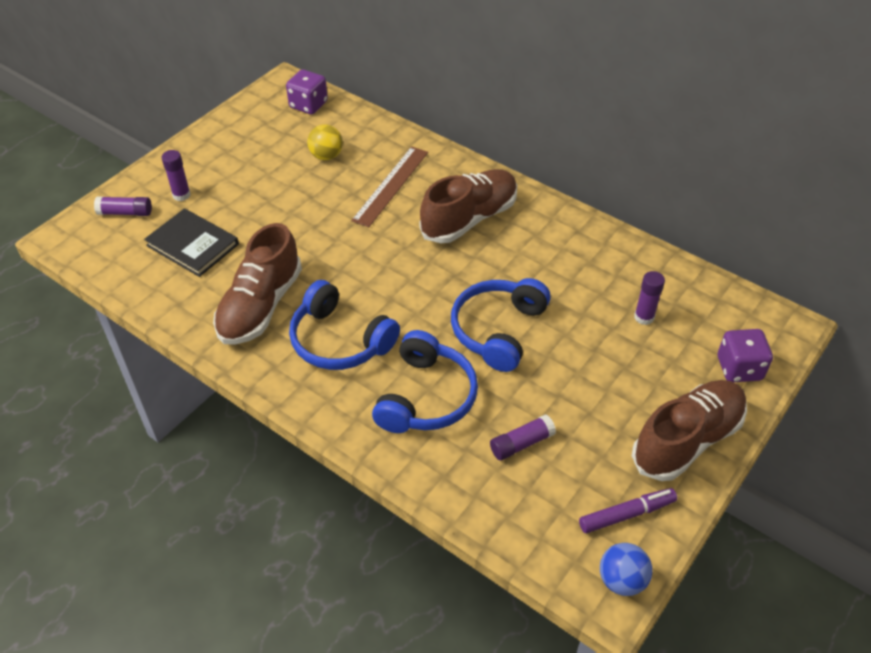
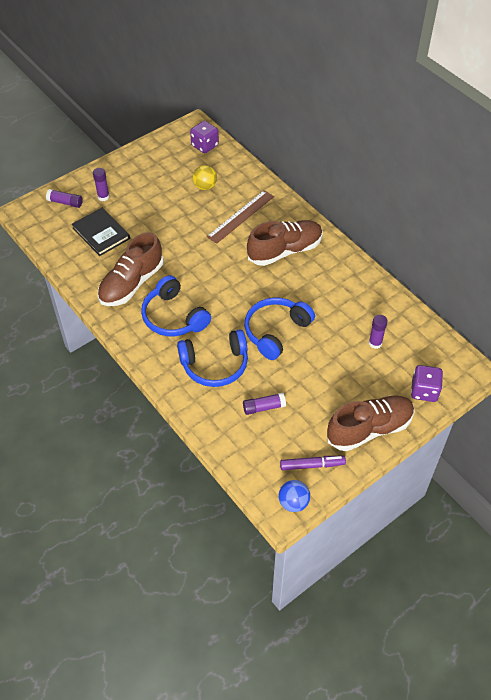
camera: 15 degrees right, 5 degrees up
(426, 397) = (215, 365): blue headphones -> blue headphones turned 45 degrees clockwise

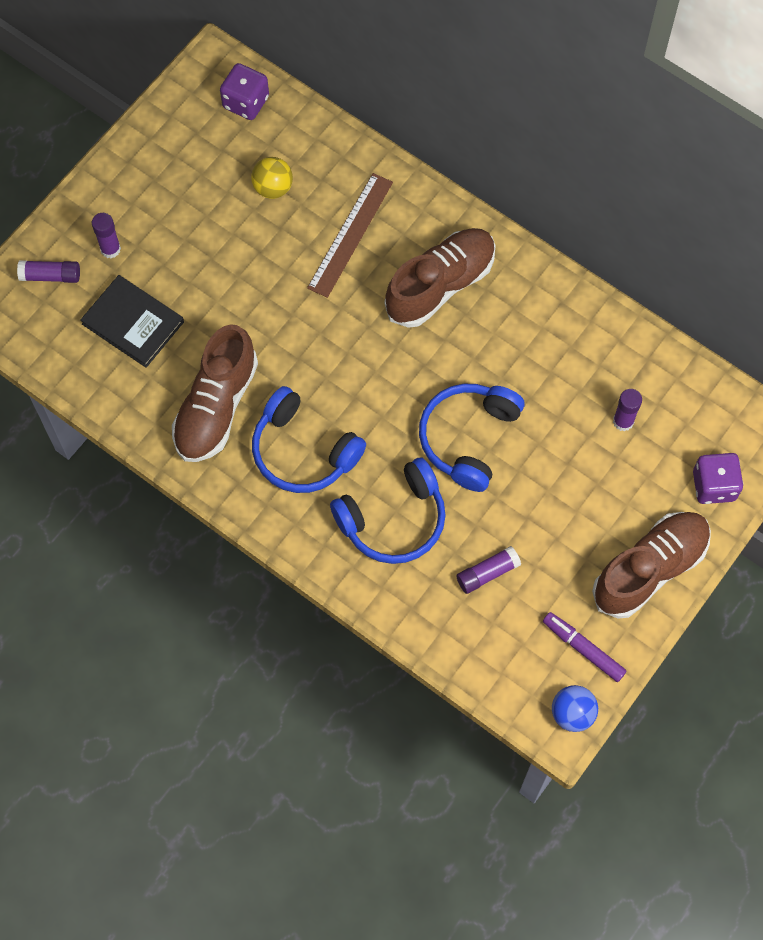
camera: 15 degrees left, 15 degrees up
(312, 465) = (583, 648): purple marker -> purple marker turned 120 degrees counterclockwise

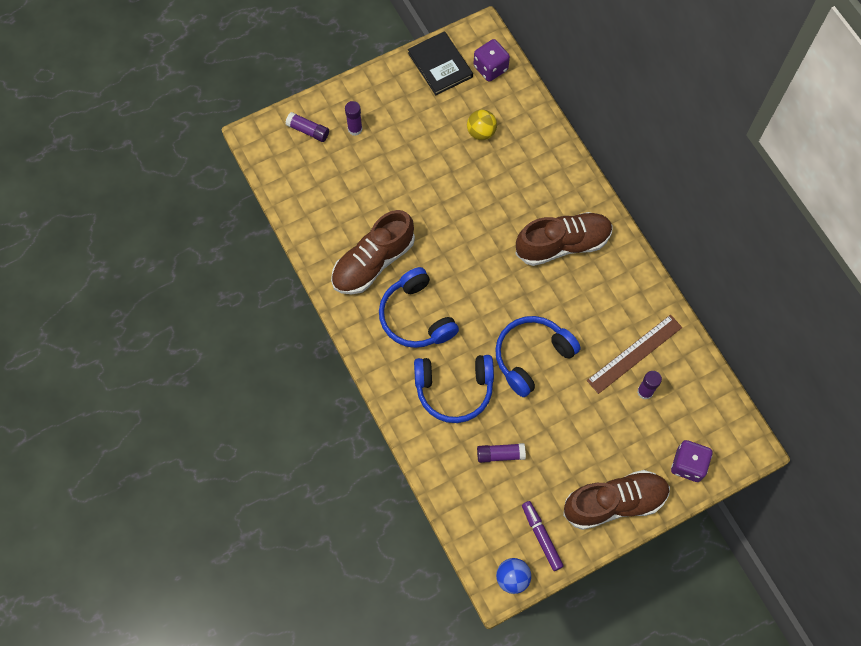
camera: 25 degrees right, 0 degrees up
(133, 323) = (346, 183): black book -> black book (440, 65)
(350, 235) = (518, 185): brown ruler -> brown ruler (634, 354)

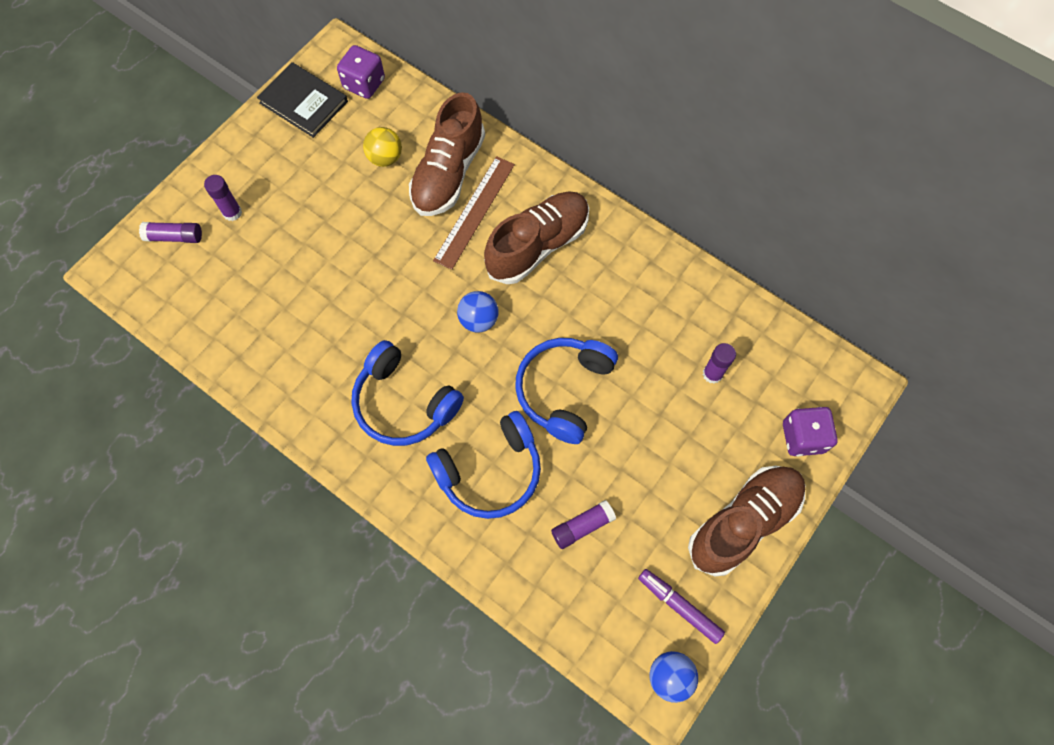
camera: 25 degrees left, 0 degrees up
(373, 262) = (322, 360): brown shoe -> brown shoe (448, 173)
(494, 281) = (478, 320): none -> blue ball
(634, 354) = (679, 335): brown ruler -> brown ruler (474, 212)

